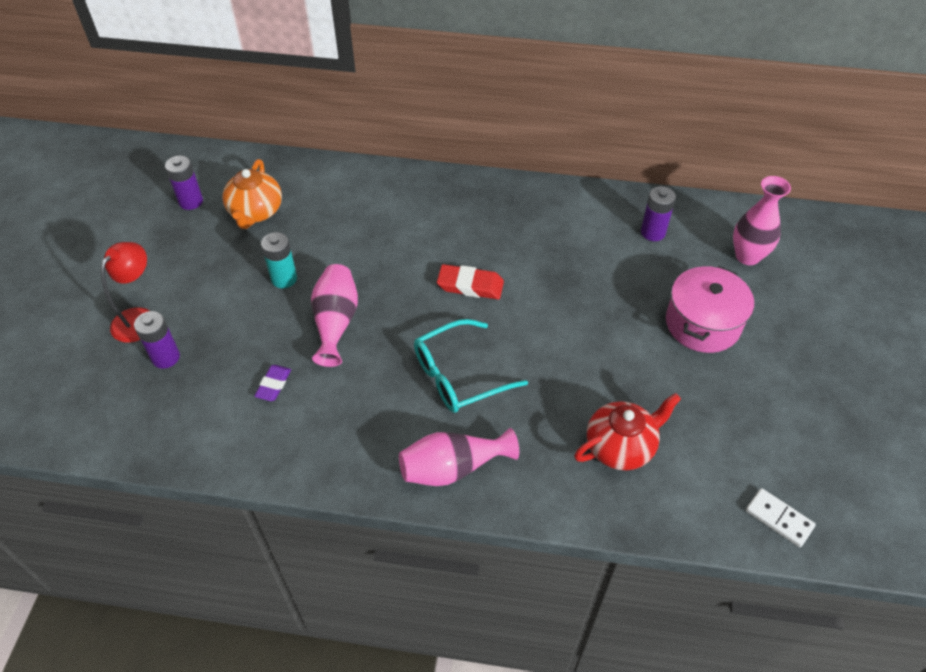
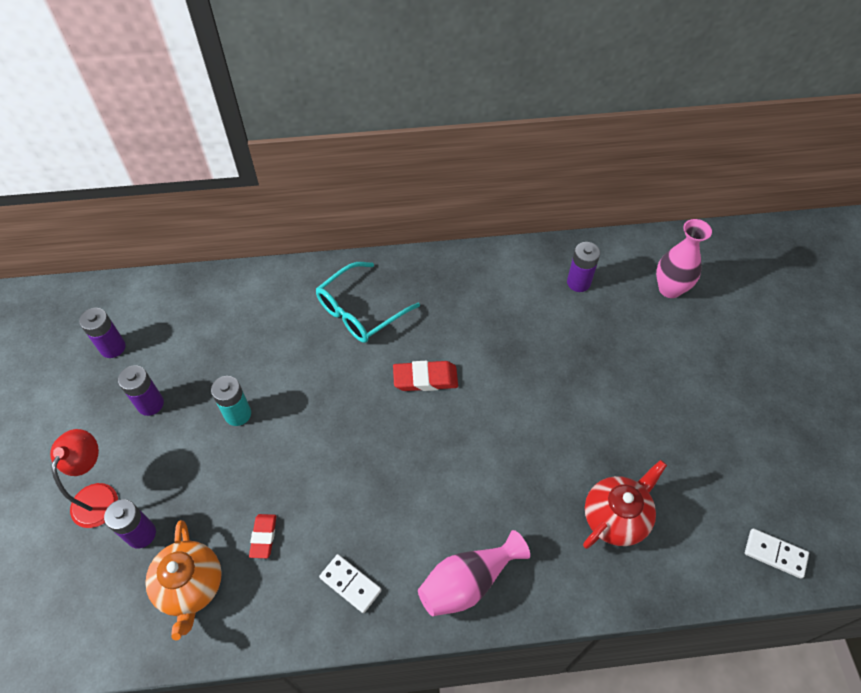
camera: 15 degrees left, 5 degrees up
(208, 254) = (150, 404): none -> purple battery
(255, 212) = (185, 345): orange teapot -> orange teapot (191, 586)
(273, 385) = (263, 537): purple eraser -> red eraser
(336, 322) = (305, 451): pink vase -> none
(340, 442) = (350, 584): none -> white domino
(459, 375) = (444, 479): turquoise glasses -> turquoise glasses (361, 311)
(702, 323) = (651, 369): pink pot -> none

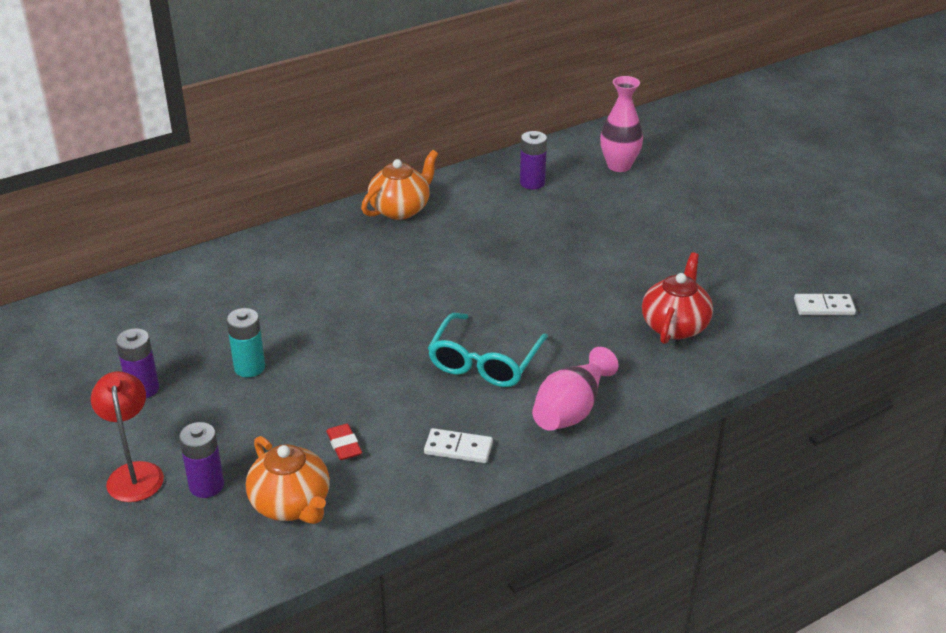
camera: 25 degrees left, 20 degrees down
(113, 347) = (64, 359): purple battery -> none
(361, 311) = (328, 258): turquoise glasses -> turquoise glasses (485, 361)
(425, 379) = (430, 287): red eraser -> none
(448, 274) = (400, 209): none -> orange teapot

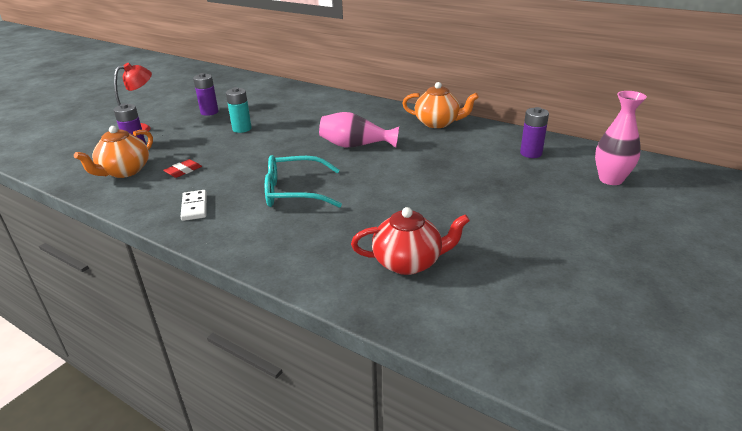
camera: 65 degrees right, 5 degrees down
(571, 410) = (259, 239): pink vase -> pink vase (355, 145)
(824, 307) = (534, 355): white domino -> none

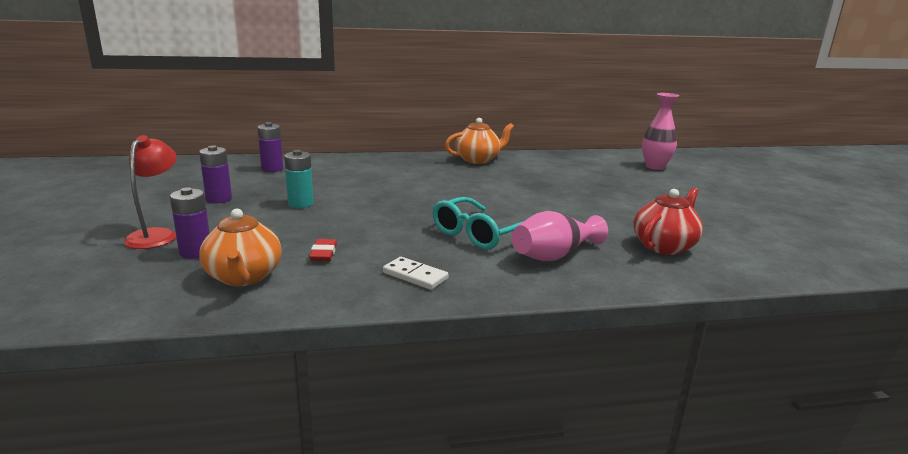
camera: 45 degrees left, 10 degrees down
(355, 145) = (449, 189): pink vase -> pink vase (554, 255)
(531, 153) = (582, 164): purple battery -> purple battery (272, 169)

